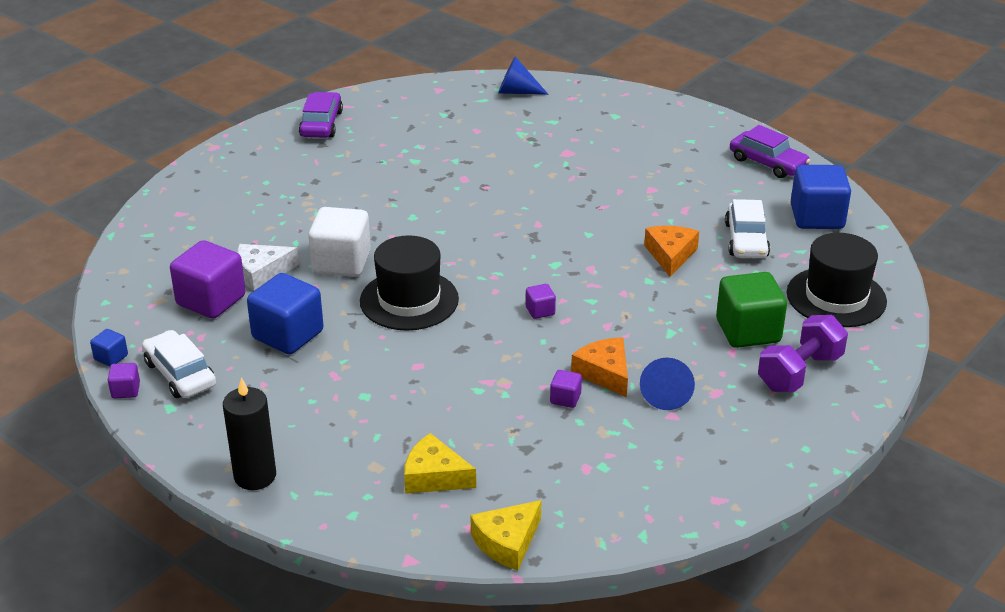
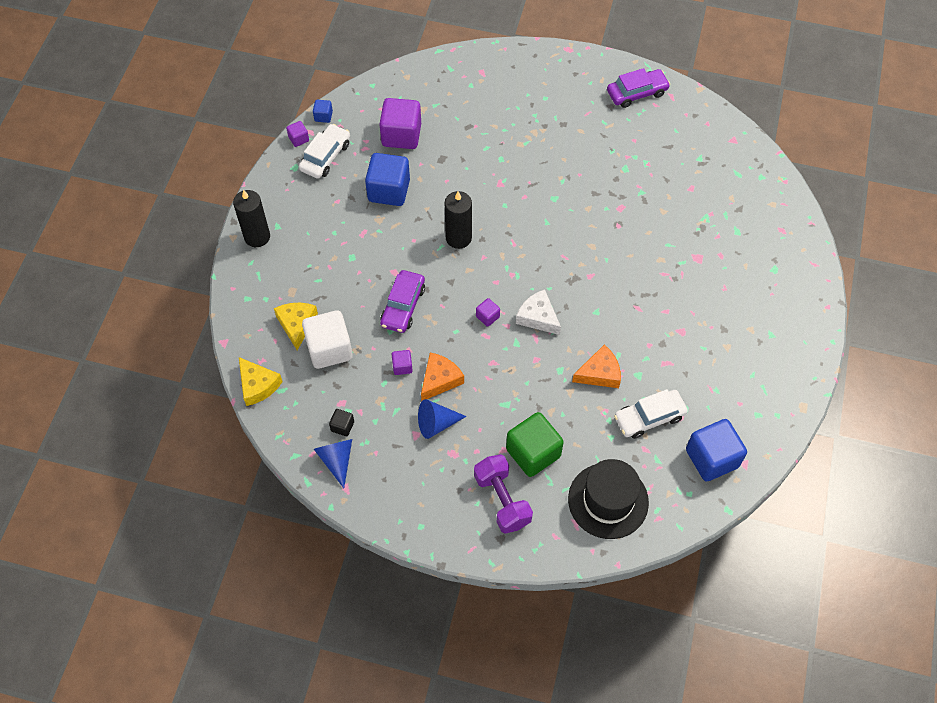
camera: 65 degrees right, 25 degrees up
(262, 273) = (443, 146): white cheese -> white cheese (538, 317)
(341, 262) = (478, 183): white cube -> white cube (329, 349)
(409, 300) = (458, 238): black hat -> black candle
(507, 542) = (258, 385): yellow cheese -> yellow cheese turned 150 degrees counterclockwise
(517, 92) = (765, 190): blue cone -> blue cone (337, 460)
(623, 476) = (342, 426): none -> black cube
(768, 163) = (772, 400): purple car -> purple car (403, 306)
(799, 372) = (502, 500): purple dumbbell -> purple dumbbell turned 45 degrees clockwise

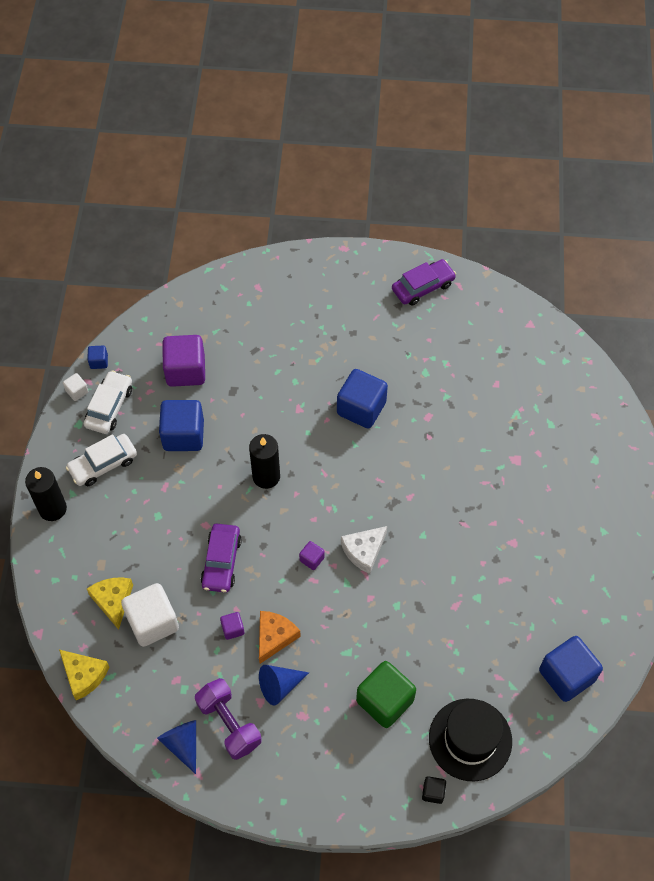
camera: 10 degrees left, 0 degrees up
(298, 139) = (77, 391): purple cube -> white cube
(342, 426) = (182, 705): black cube -> black cube (433, 792)
(502, 500) = (362, 758): purple dumbbell -> purple dumbbell (229, 724)
(538, 317) = (364, 551): white cheese -> white cheese turned 75 degrees counterclockwise
(559, 191) = (361, 408): none -> blue cube
(599, 373) = (438, 602): orange cheese -> none
(649, 417) = (496, 642): white car -> white car (103, 464)

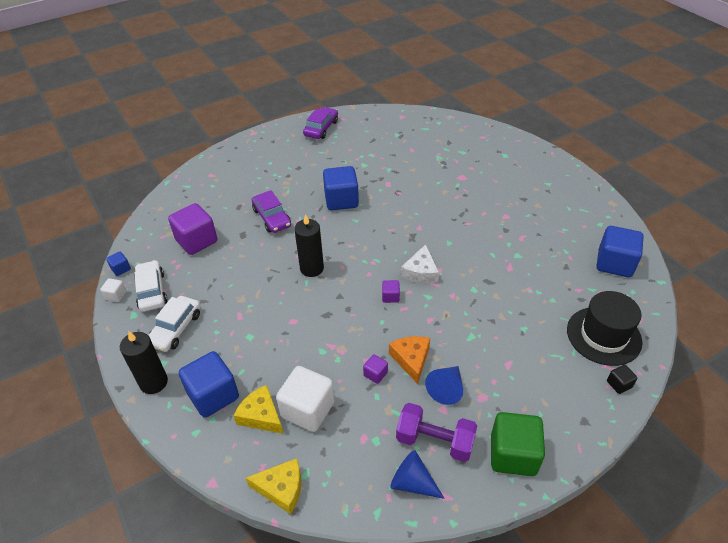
camera: 35 degrees left, 15 degrees down
(183, 435) = (227, 277): blue cube -> blue cube (213, 395)
(221, 561) = (326, 336): purple car -> purple car (272, 217)
(385, 701) = (526, 349): green cube -> green cube (513, 454)

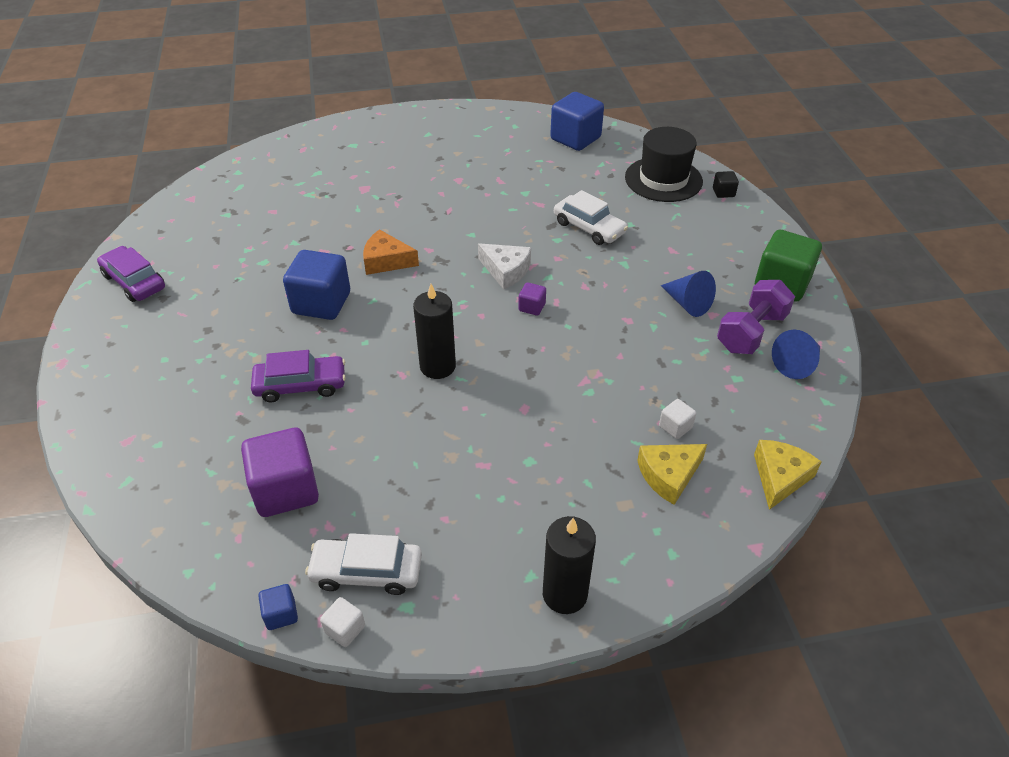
camera: 70 degrees left, 0 degrees up
(175, 329) = (469, 549): white car -> white car (589, 227)
(213, 395) = (617, 522): blue cube -> none
(308, 410) = (675, 427): white cube -> white cube, size x0.46
(375, 374) = (645, 353): purple cube -> none
(411, 359) = (636, 318): orange cheese -> orange cheese (386, 261)

